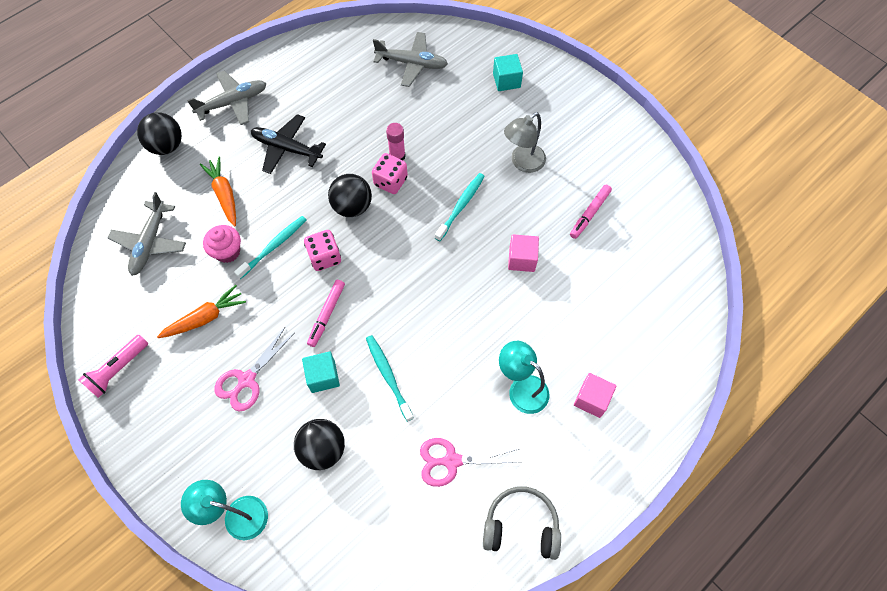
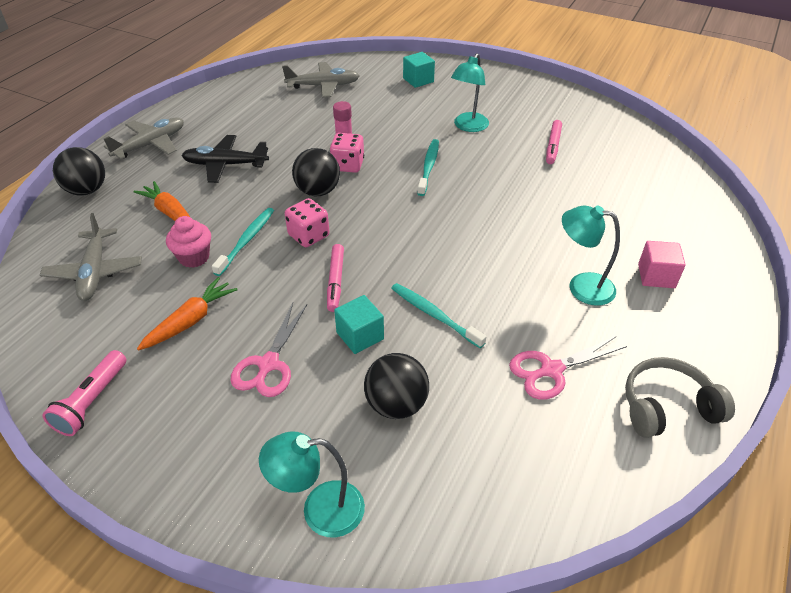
camera: 20 degrees left, 20 degrees down
(522, 163) = (468, 126): grey lamp -> turquoise lamp
(522, 259) = (512, 190): pink cube -> none

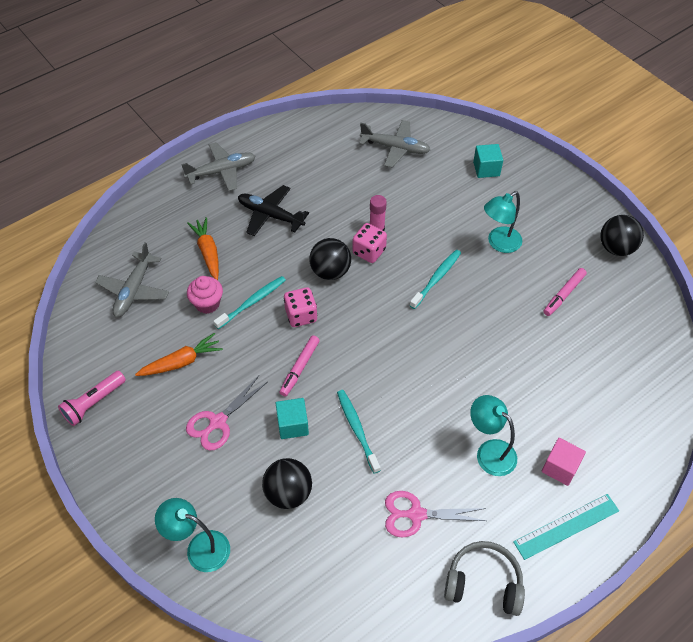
camera: 25 degrees right, 10 degrees up
(87, 190) = (156, 205): black ball -> black ball (616, 248)
(702, 323) = (566, 526): none -> turquoise ruler

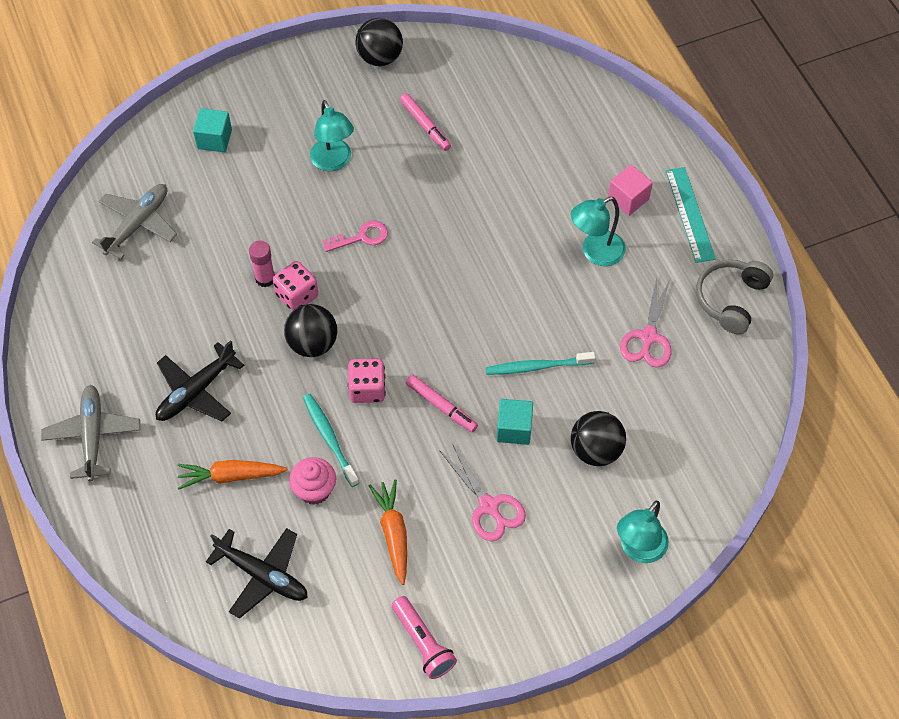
camera: 75 degrees left, 5 degrees up
(134, 290) = (263, 575): grey plane -> black plane
(436, 278) = (361, 237): turquoise toothbrush -> pink key

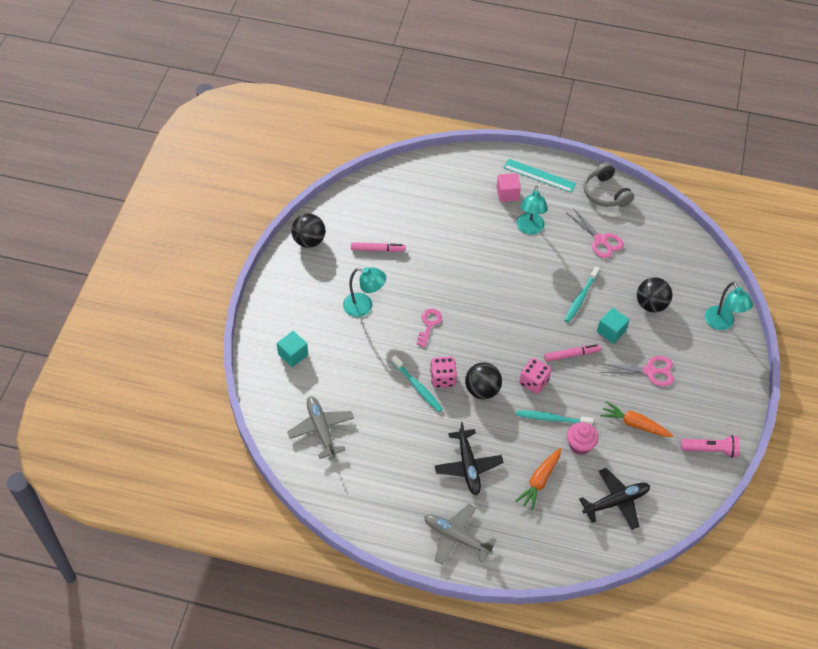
camera: 55 degrees left, 5 degrees down
(265, 278) = (417, 387): pink glue stick -> turquoise toothbrush

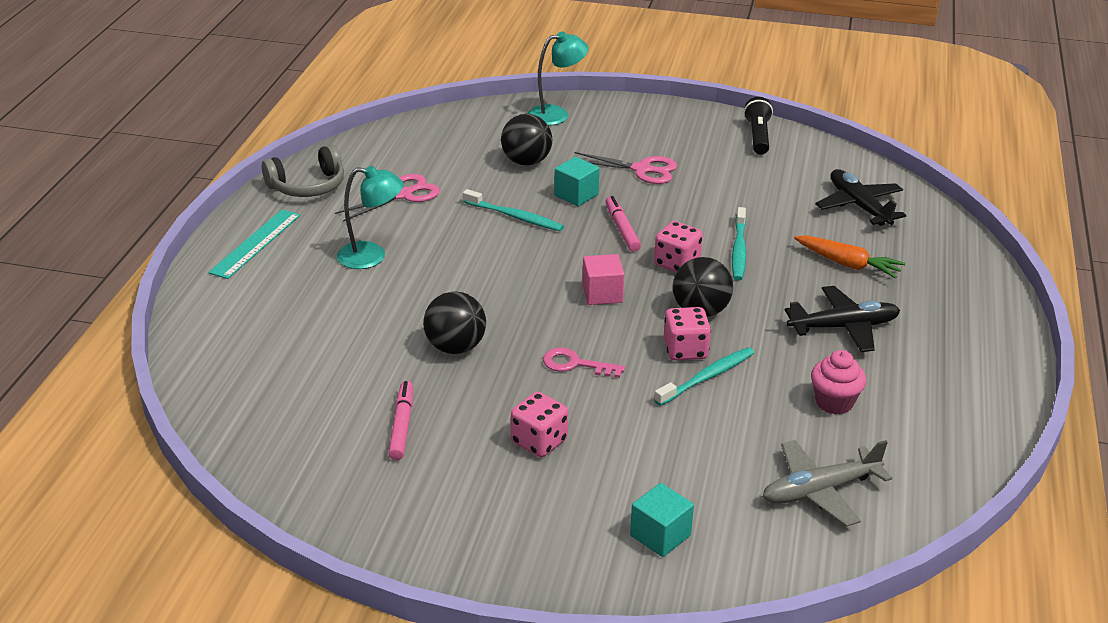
camera: 90 degrees left, 20 degrees down
(309, 241) = (370, 522): black ball -> black ball (455, 347)
(364, 306) = (539, 441): turquoise lamp -> pink dice
(456, 537) = (970, 340): grey plane -> none
(507, 194) = (290, 276): pink cube -> pink cube (602, 294)
(580, 445) = (778, 229): pink cupcake -> pink cupcake (834, 402)
(634, 424) = (732, 186): orange carrot -> none
(650, 371) = (642, 169): pink scissors -> pink scissors turned 105 degrees clockwise
(710, 450) = (758, 136): pink flashlight -> black flashlight

